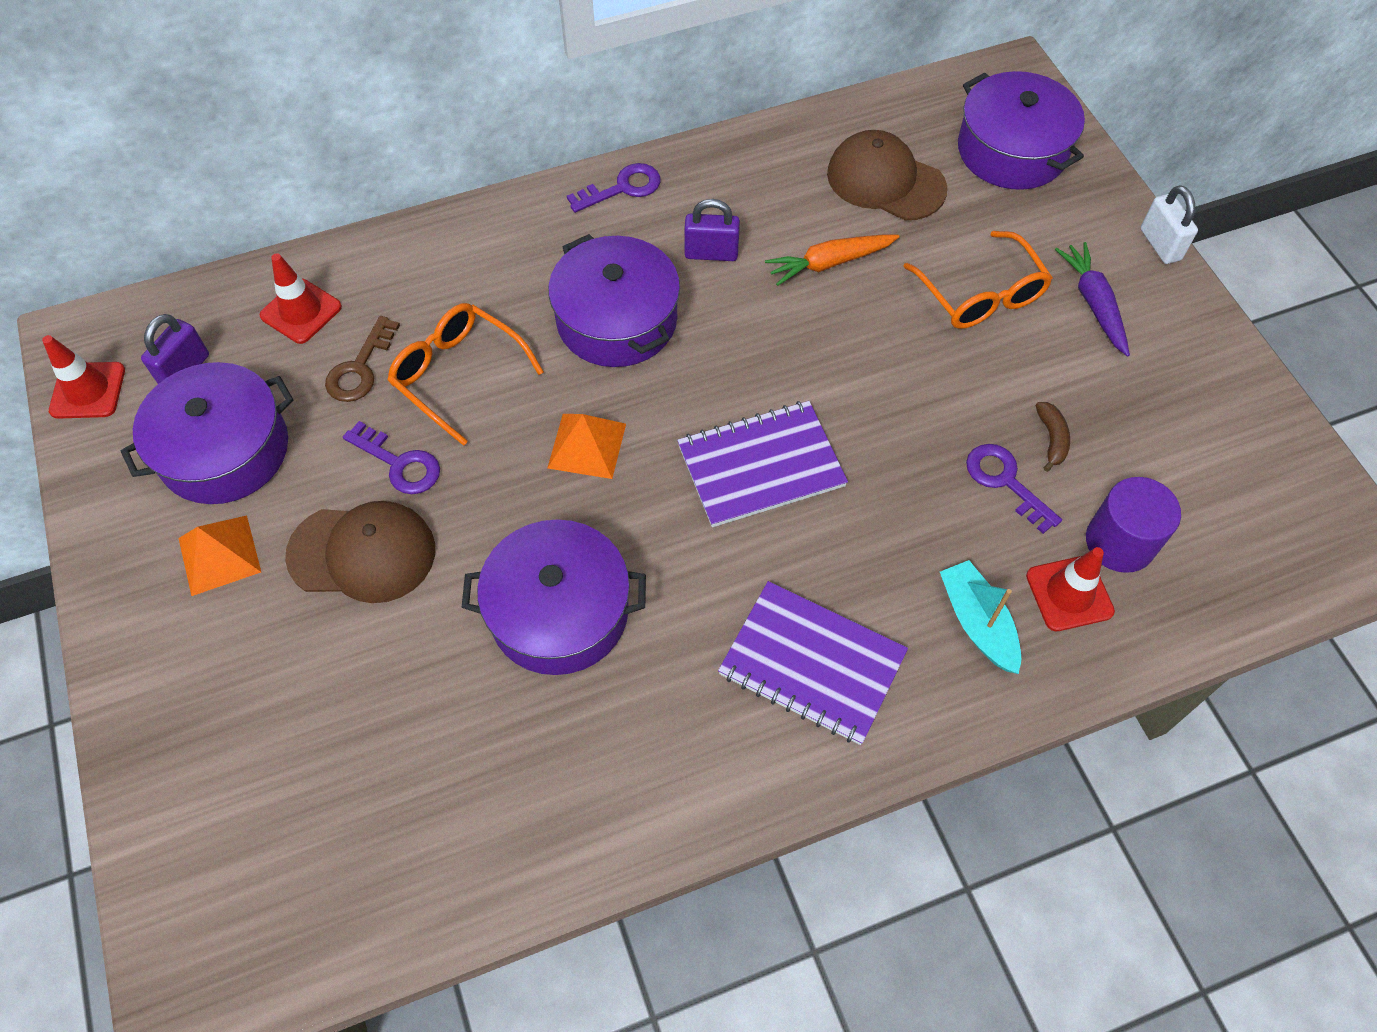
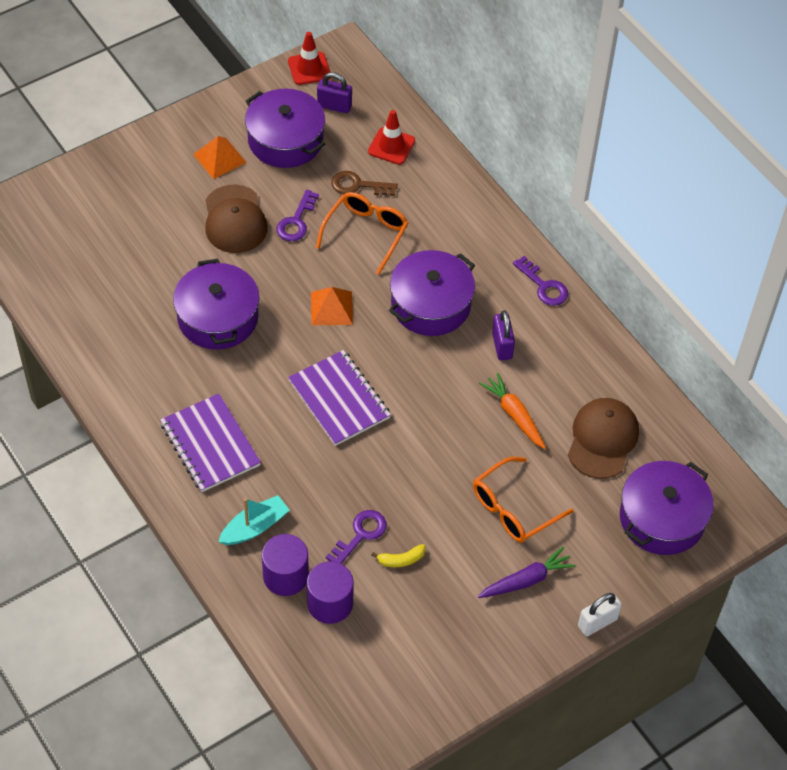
camera: 75 degrees right, 5 degrees down
(812, 664) = (210, 444): purple notebook -> purple notebook turned 45 degrees counterclockwise
(1051, 439) = (401, 560): brown banana -> yellow banana
(1069, 593) = (285, 576): red traffic cone -> purple cylinder

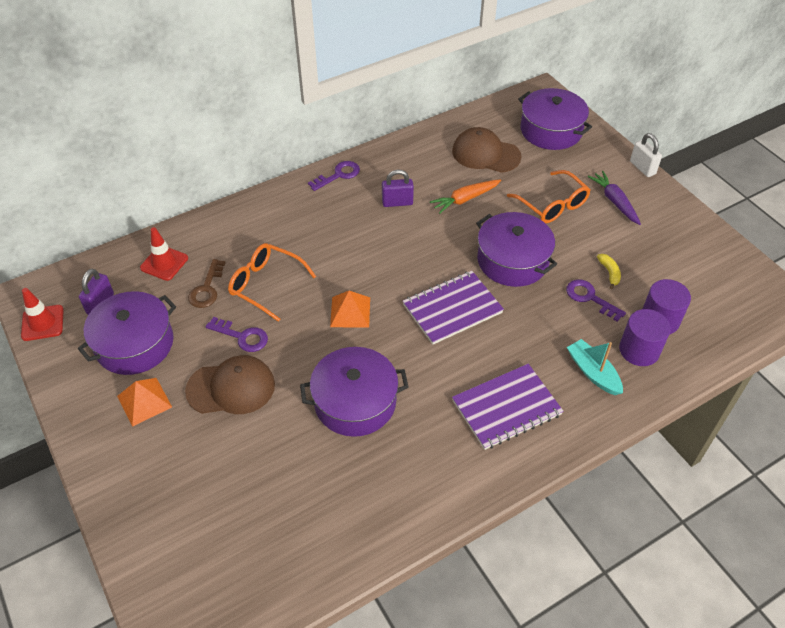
camera: 85 degrees left, 5 degrees down
(431, 304) = (351, 244): purple pot -> purple pot (512, 260)

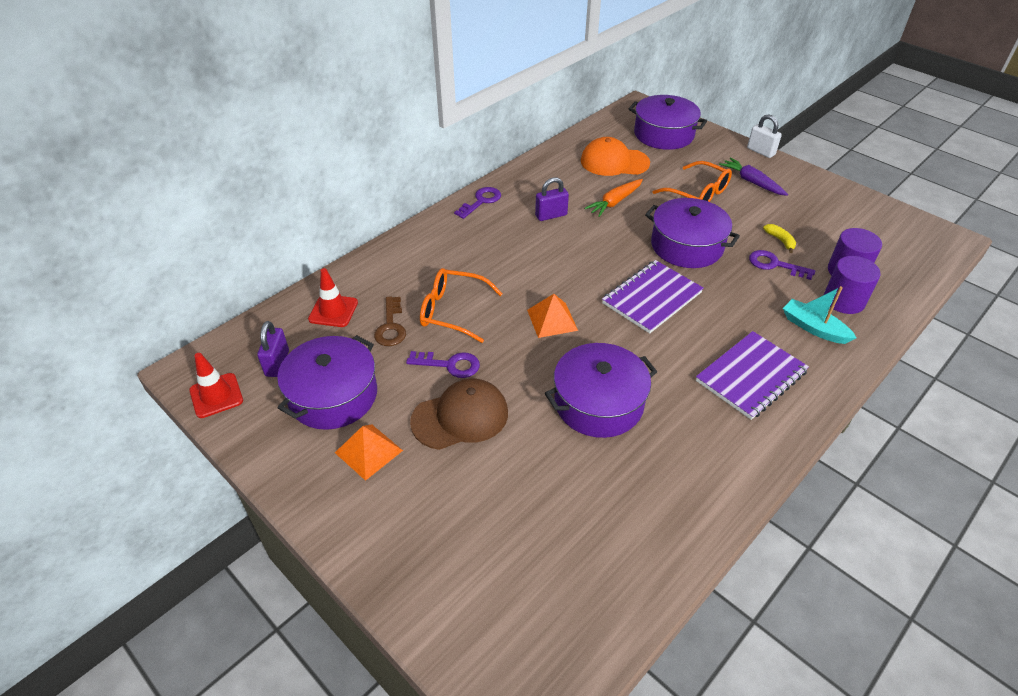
camera: 15 degrees left, 5 degrees down
(485, 154) = (614, 162): brown cap -> orange cap

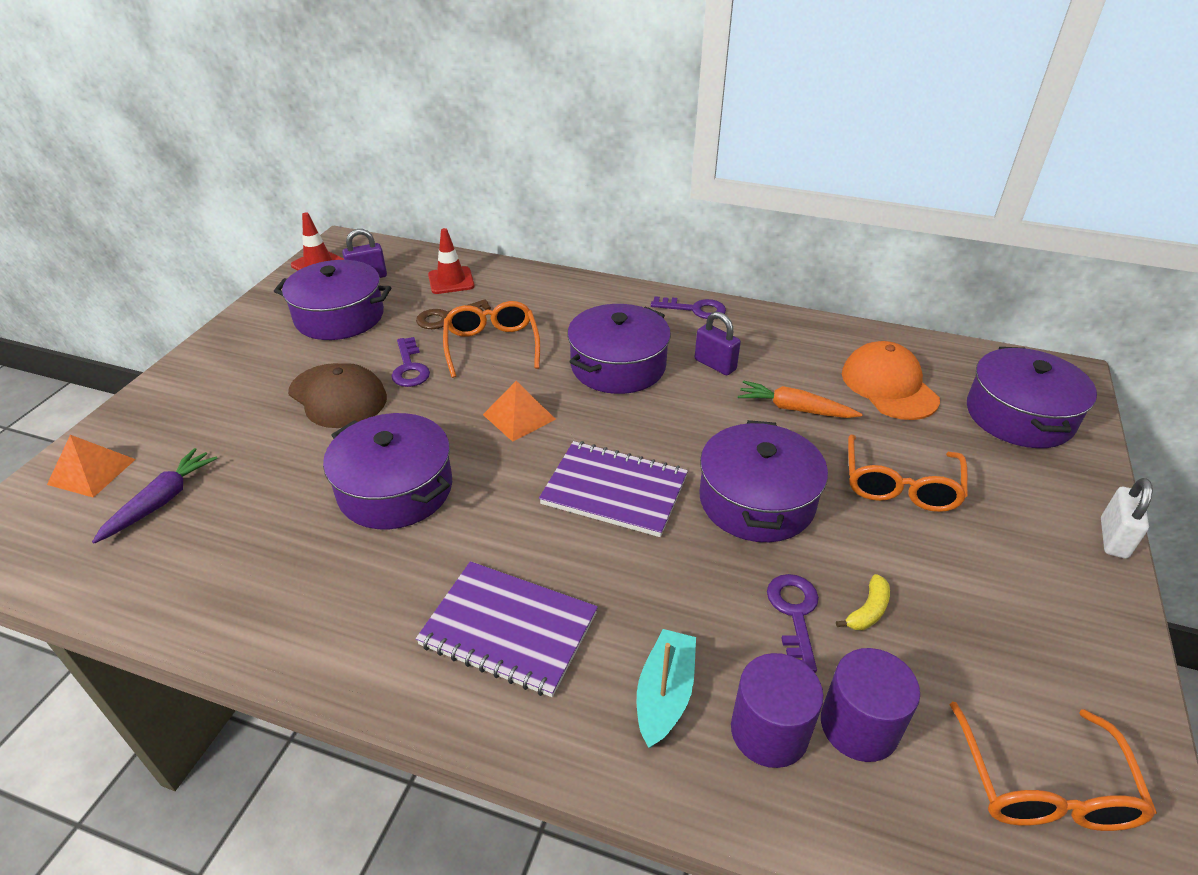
camera: 65 degrees right, 5 degrees down
(368, 451) = (276, 357): orange pyramid -> orange pyramid (91, 471)
(523, 256) = (618, 366): none -> purple pot
(752, 182) = (1002, 543): purple carrot -> purple carrot (161, 501)
(887, 235) = (1043, 786): none -> orange glasses

